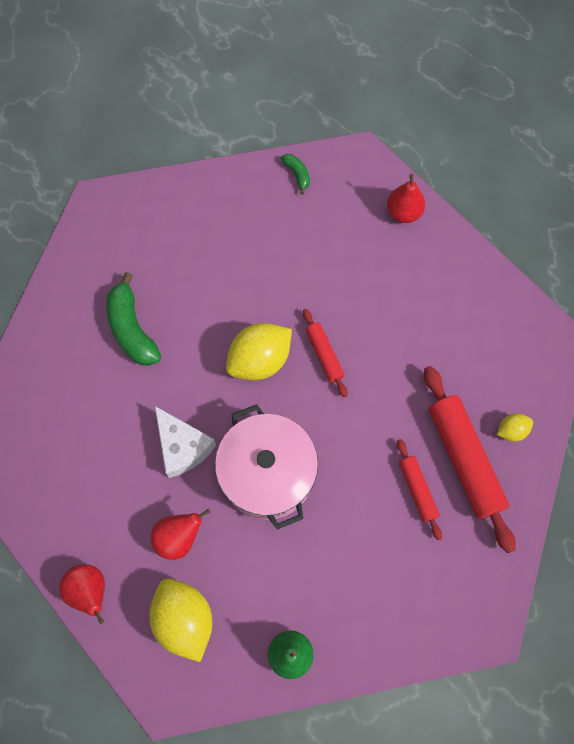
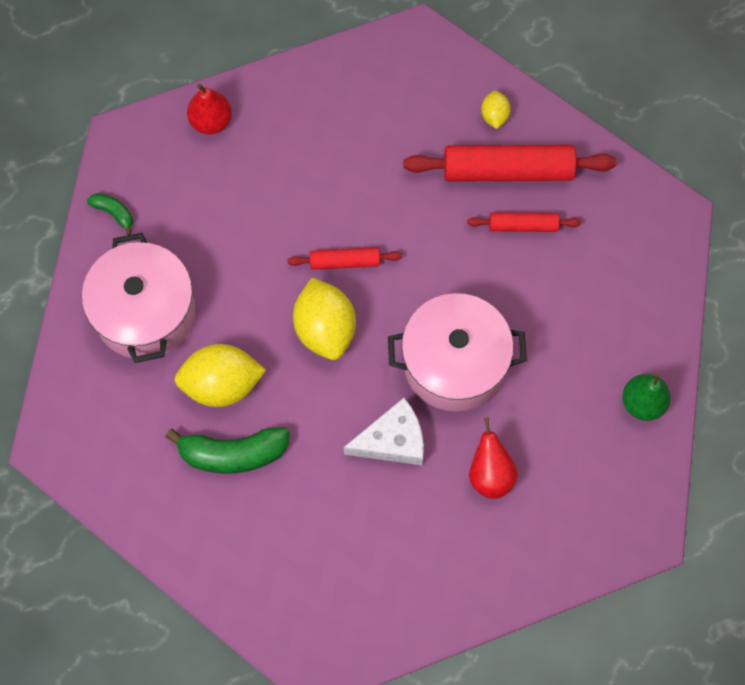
camera: 70 degrees left, 0 degrees up
(90, 591) = (515, 583): red pear -> none
(184, 619) = (576, 494): yellow lemon -> yellow lemon (222, 385)
(224, 226) = (145, 313): none -> pink pot
(297, 174) = (114, 213): green banana -> green banana turned 45 degrees clockwise

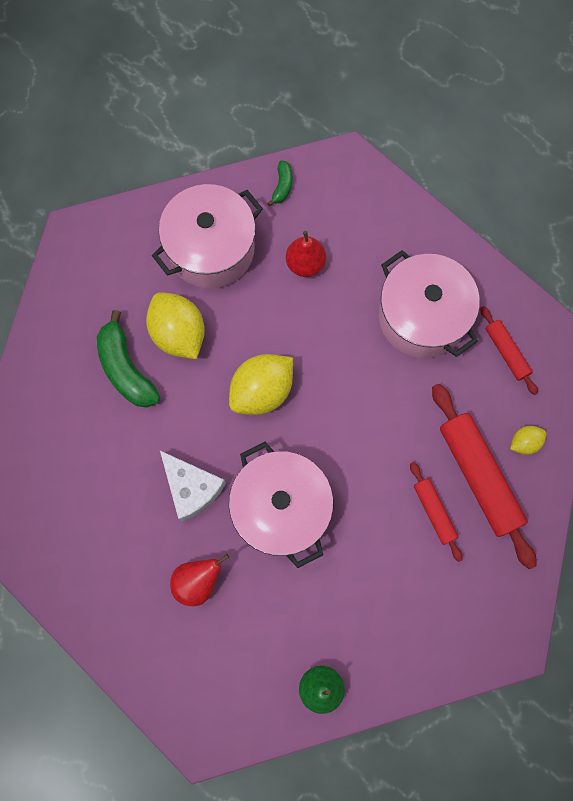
camera: 65 degrees right, 5 degrees up
(211, 121) = (397, 219): red pear -> red pear (305, 264)
(325, 146) = (422, 317): none -> pink pot
(344, 262) = (328, 379): red rolling pin -> red rolling pin (506, 352)

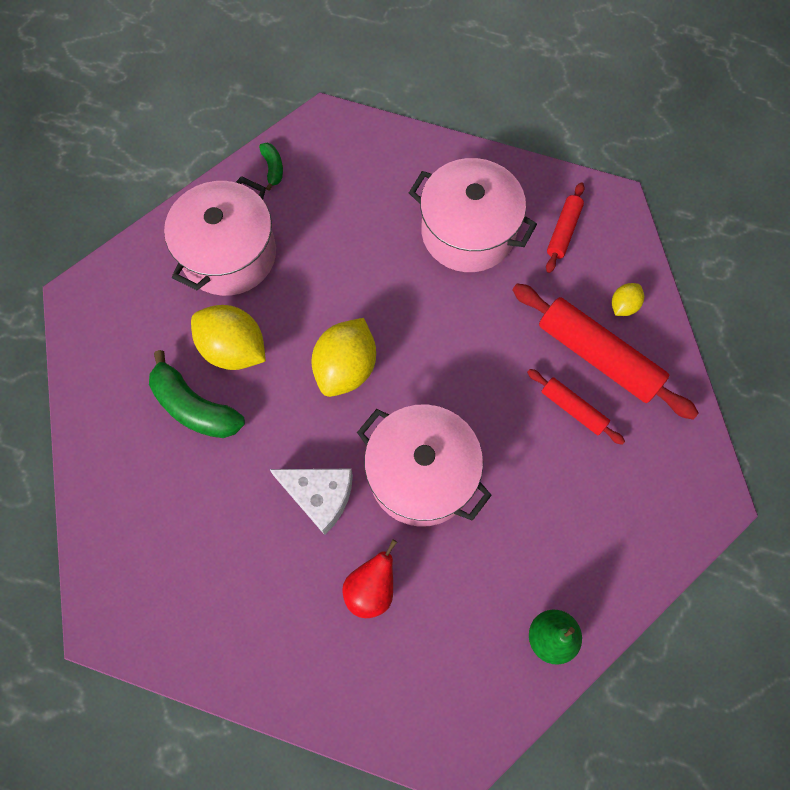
camera: 25 degrees left, 5 degrees down
(305, 264) = (330, 230): red pear -> none
(506, 352) = (563, 231): red rolling pin -> red rolling pin turned 75 degrees clockwise

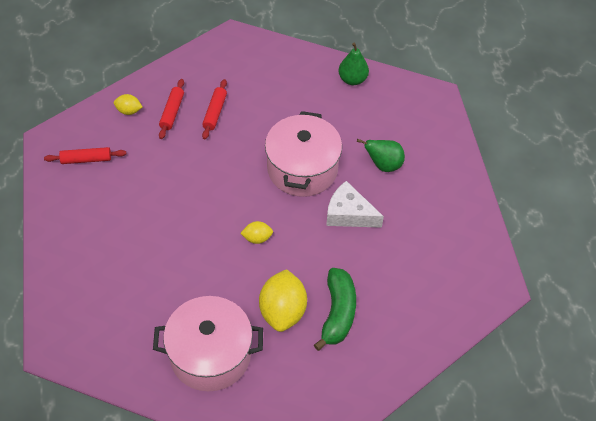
camera: 120 degrees left, 15 degrees down
(273, 168) = (117, 365): green banana -> none
(319, 496) = (349, 214): white cheese -> white cheese turned 60 degrees counterclockwise
(346, 368) = (257, 238): yellow lemon -> yellow lemon, size x0.50
(371, 589) = (383, 165): red pear -> green pear
(468, 232) = (114, 212): pink pot -> none
(598, 356) = (172, 112): red rolling pin -> red rolling pin, size x0.53

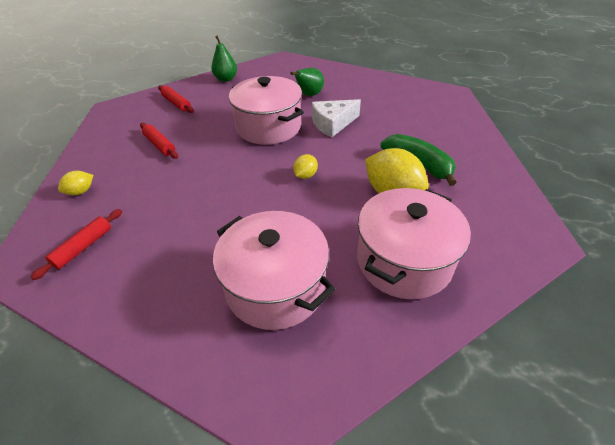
camera: 50 degrees left, 10 degrees down
(132, 290) = (276, 287): none -> pink pot
(172, 112) = (123, 167): red rolling pin -> red rolling pin (176, 103)

